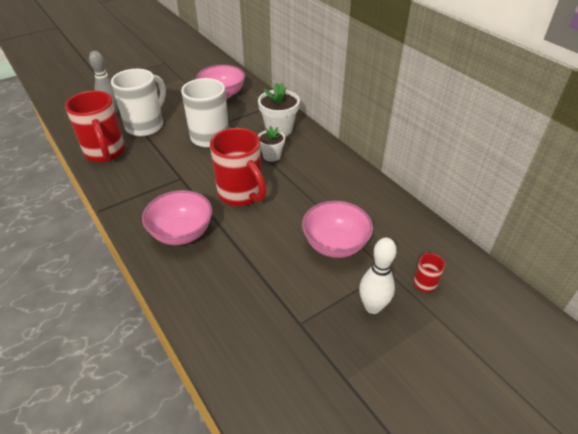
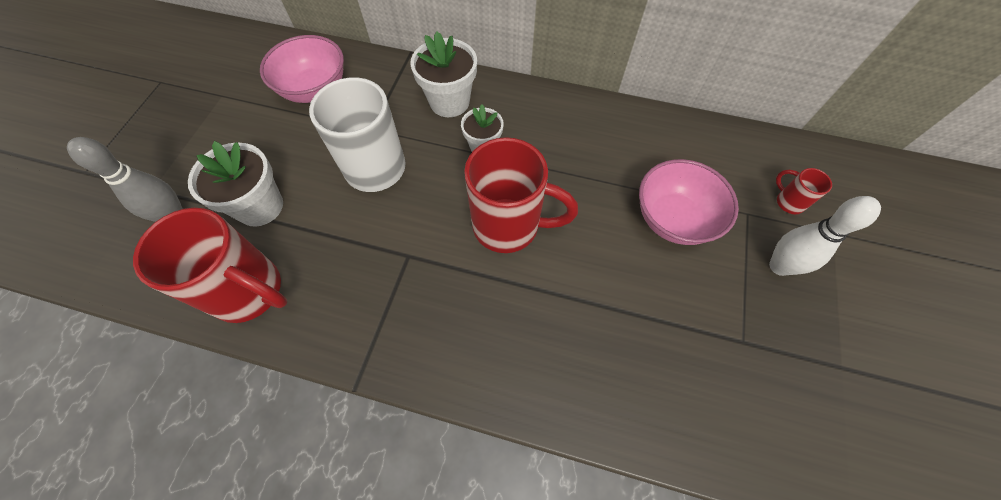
camera: 40 degrees left, 20 degrees up
(146, 125) = (260, 206): white mug -> white flower pot
(182, 233) = (502, 333): pink bowl -> none

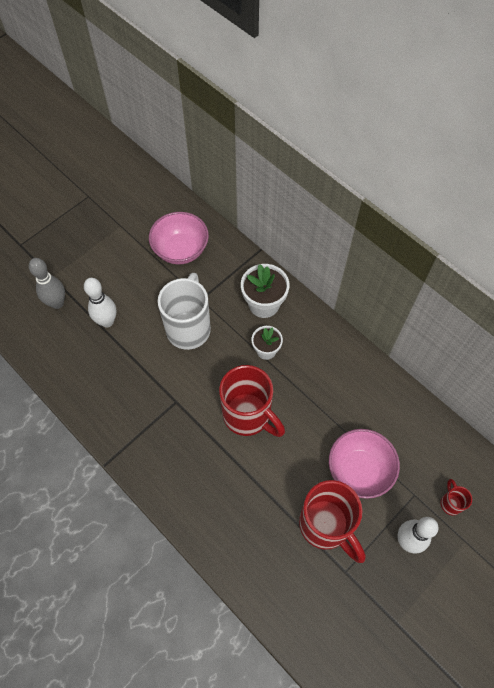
camera: 30 degrees right, 0 degrees up
(250, 291) = (77, 375): red mug -> red mug (326, 525)
(260, 206) = (107, 321): white flower pot -> white bowling pin

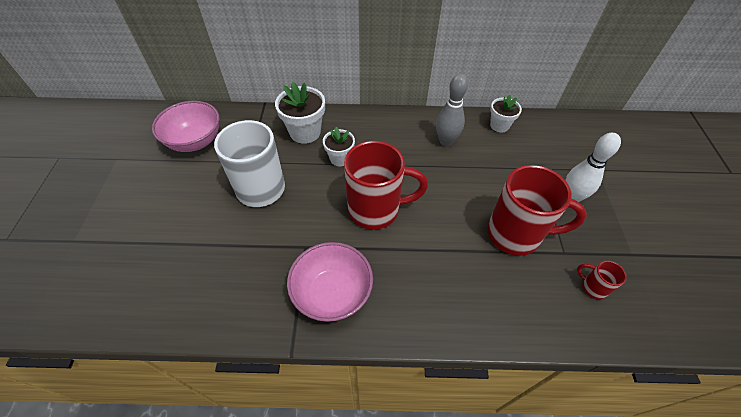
camera: 45 degrees left, 10 degrees down
(57, 303) = (100, 258): grey bowling pin -> grey bowling pin (446, 141)
(107, 321) = (173, 235): white bowling pin -> none
(359, 470) = (491, 182): pink bowl -> pink bowl (332, 293)
(430, 429) = (499, 125): none -> white flower pot
(450, 503) = (562, 156): red mug -> red mug (592, 287)

